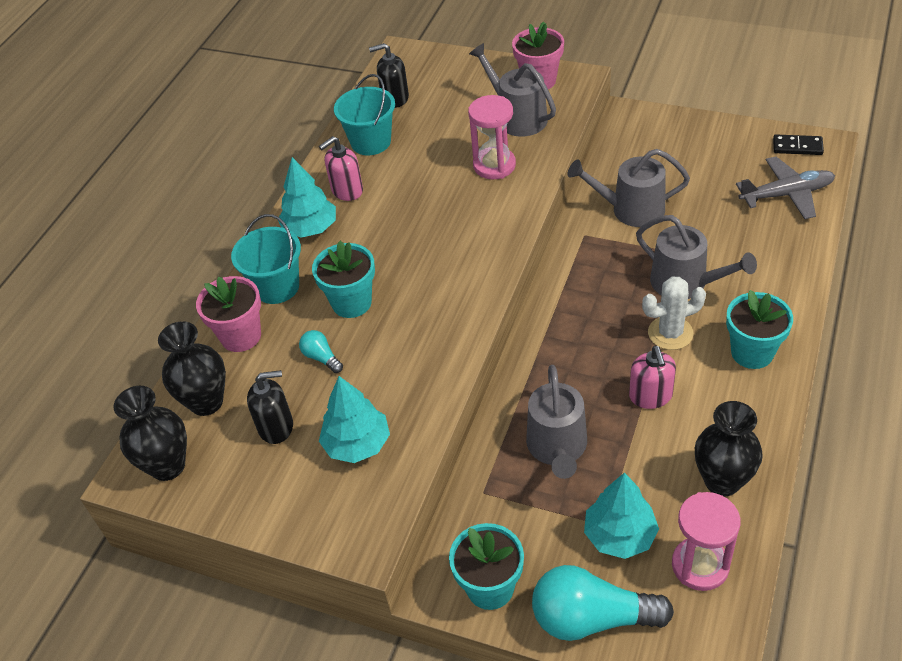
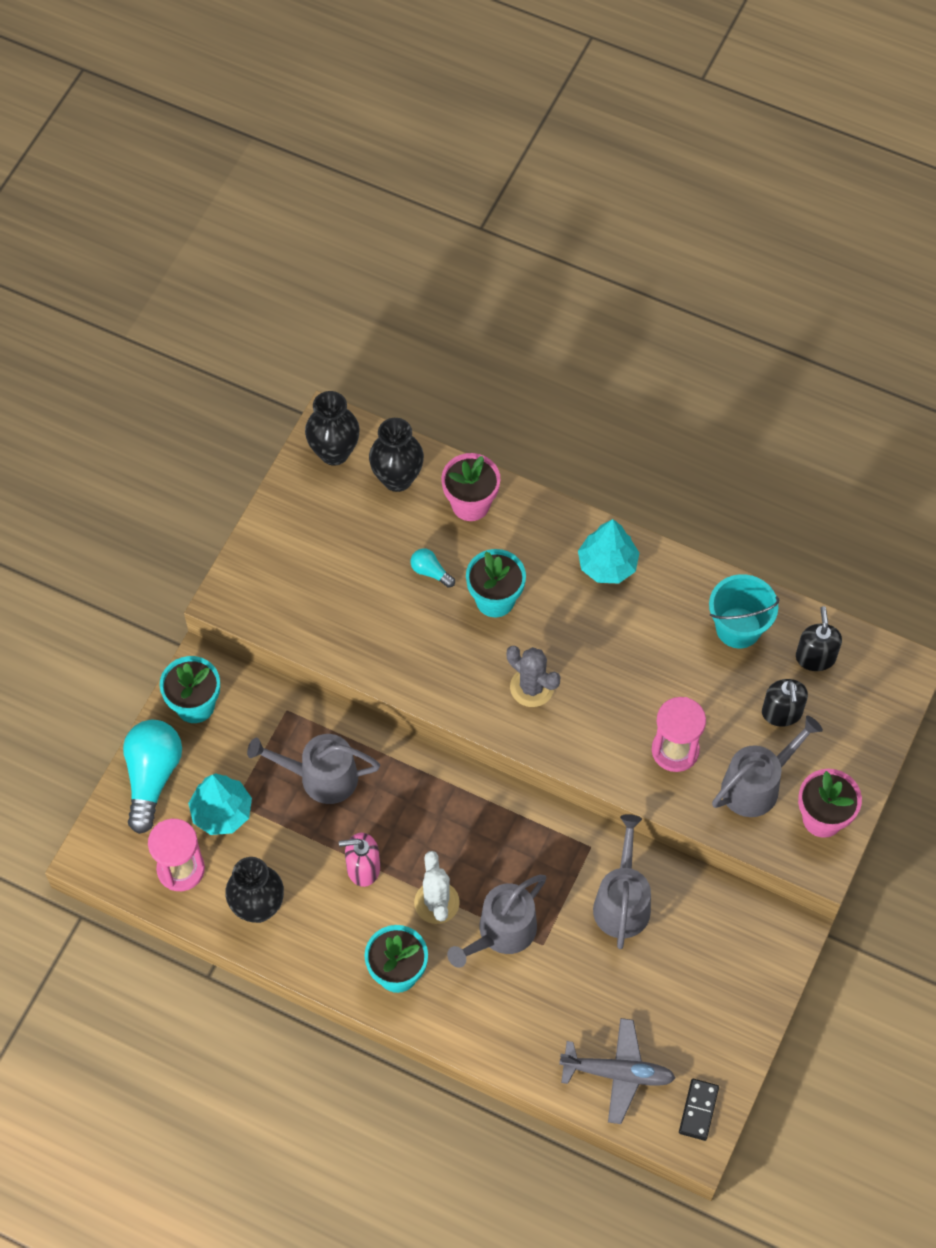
camera: 90 degrees right, 15 degrees up
(276, 427) = (358, 534): black soap dispenser -> black soap dispenser (782, 713)
(277, 287) = (529, 534): turquoise bucket -> none
(321, 357) = (430, 572): turquoise light bulb -> turquoise light bulb turned 105 degrees counterclockwise
(347, 190) = (660, 600): pink soap dispenser -> none
(357, 444) = (326, 598): turquoise tree -> none
(445, 264) = (532, 687): none -> grey cactus
(787, 194) = (618, 1073): grey plane -> grey plane turned 75 degrees counterclockwise

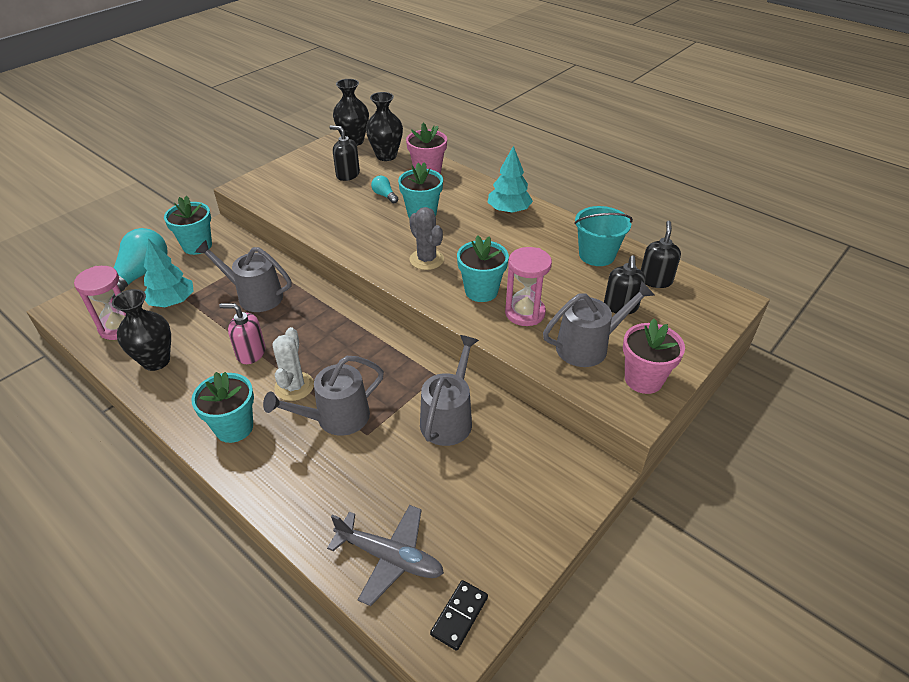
camera: 15 degrees right, 20 degrees down
(360, 536) = (347, 174): none -> black soap dispenser
(615, 727) = (481, 291): none -> turquoise flower pot

